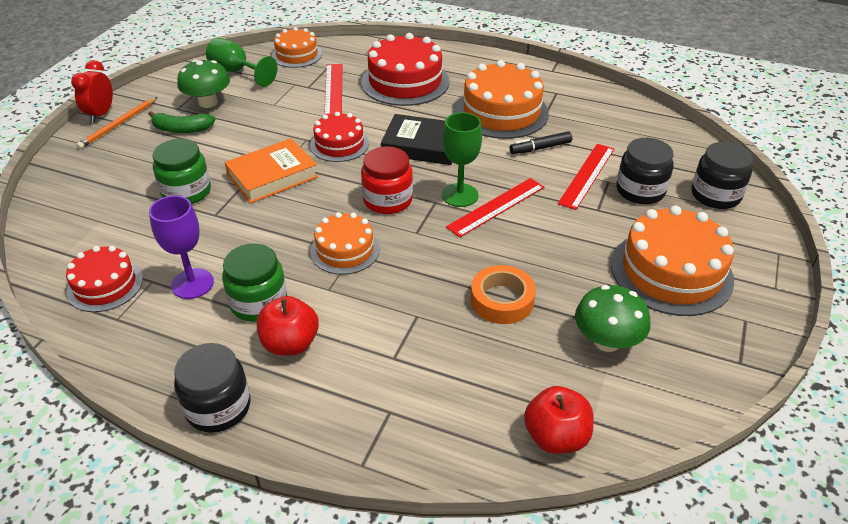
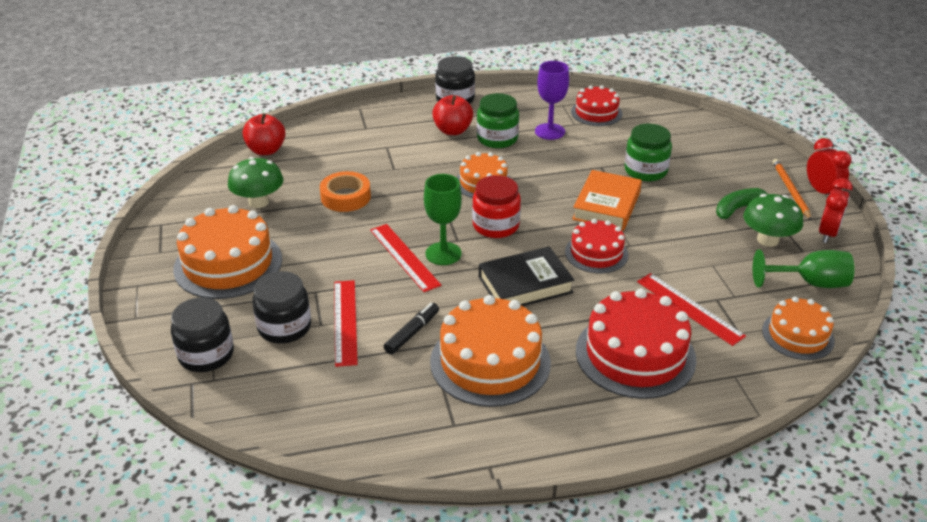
camera: 145 degrees right, 5 degrees down
(163, 89) = (827, 234): none -> red clock
(496, 207) = (404, 257): red ruler -> red ruler turned 45 degrees counterclockwise

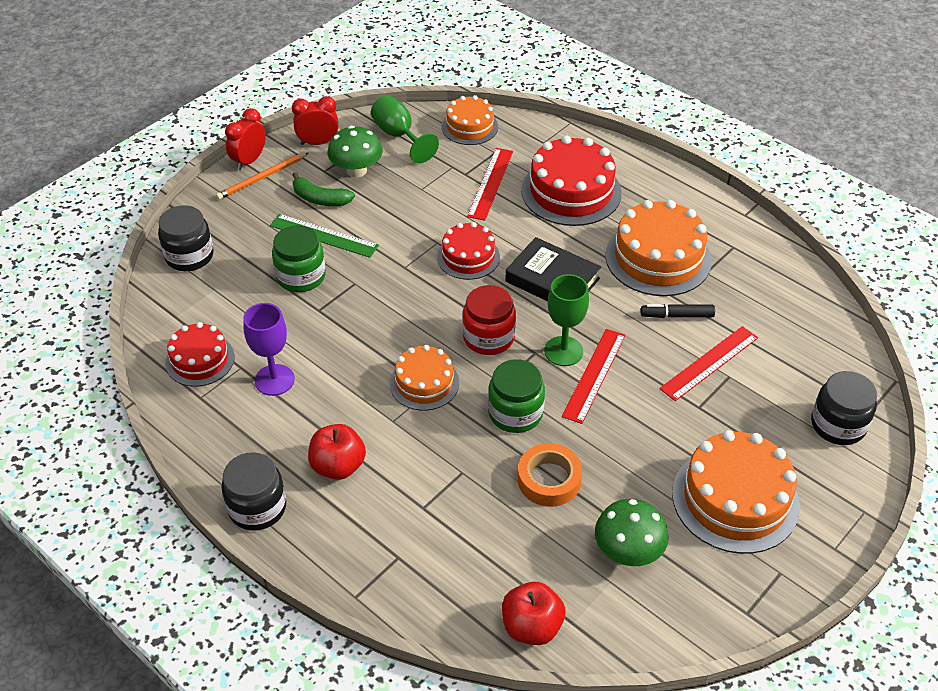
camera: 125 degrees left, 10 degrees up
(284, 327) = (757, 397): black jar -> black jar (189, 256)
(497, 139) = (325, 417): green jar -> green jar (515, 413)
(606, 205) = (387, 279): orange book -> none
(687, 195) = (324, 236): none -> green ruler

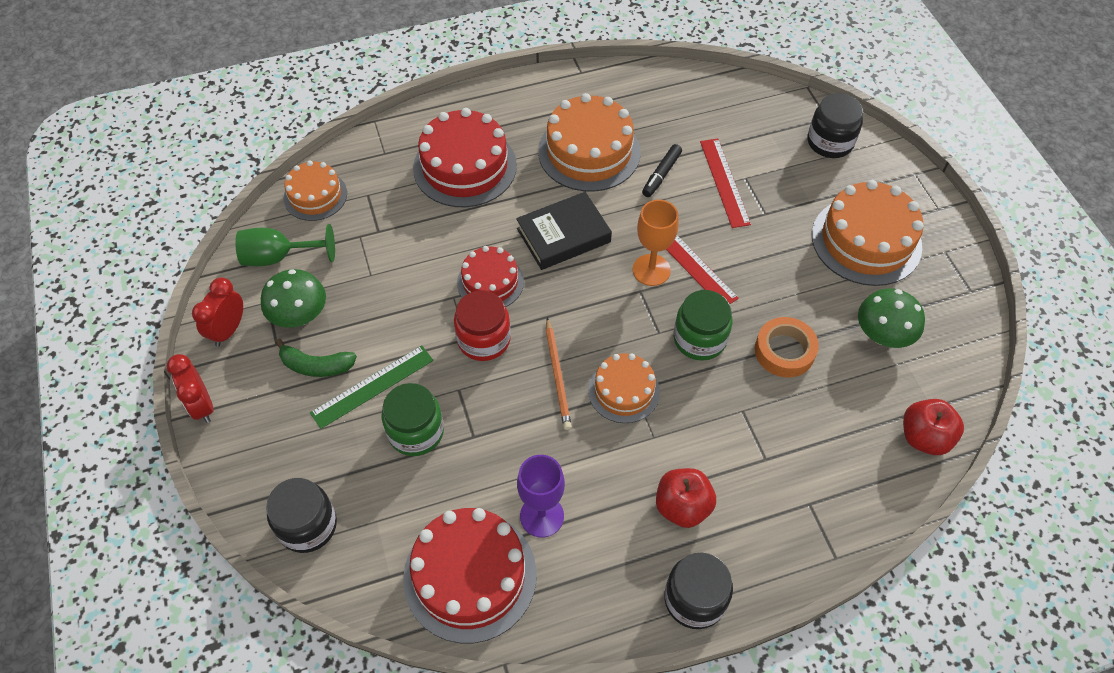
camera: 60 degrees left, 10 degrees up
(200, 360) = (470, 576): red cake -> red cake, size x1.67
(261, 178) = (240, 405): orange pencil -> orange pencil (557, 376)
(320, 199) = (316, 366): green banana -> green banana turned 45 degrees clockwise
(488, 337) = (600, 315): red jar -> red jar (484, 339)
(490, 183) = (407, 218): red ruler -> none
(563, 351) = (651, 270): green goblet -> orange goblet

